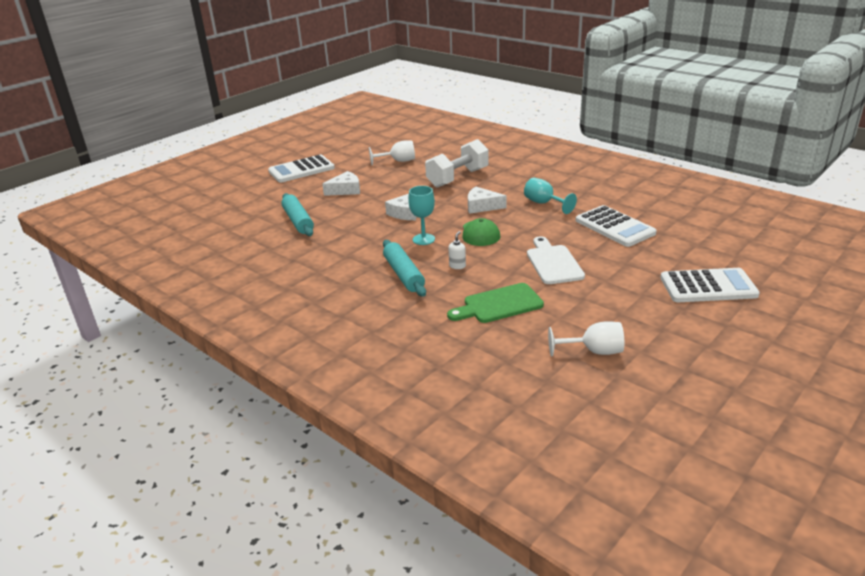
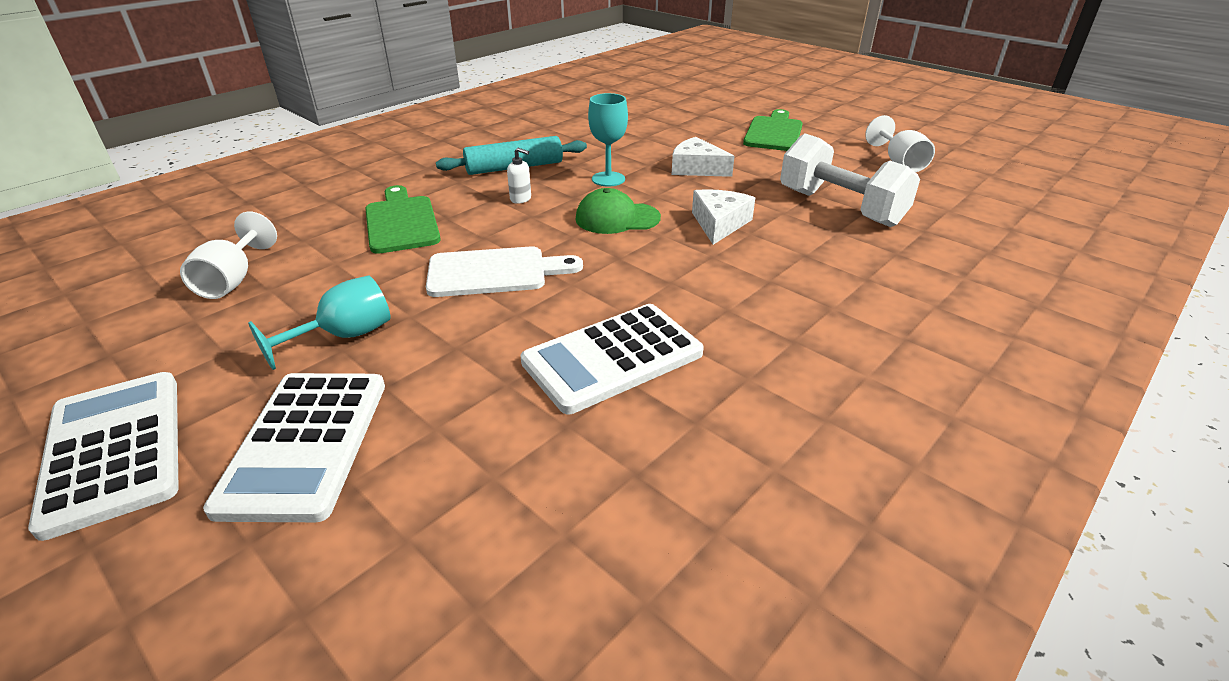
camera: 90 degrees right, 5 degrees up
(298, 221) = (676, 113): turquoise rolling pin -> none
(301, 170) = (839, 107): white calculator -> white calculator (114, 450)
(345, 190) = (774, 132): white cheese -> green cutting board
(544, 203) = (732, 284): turquoise goblet -> turquoise goblet (344, 336)

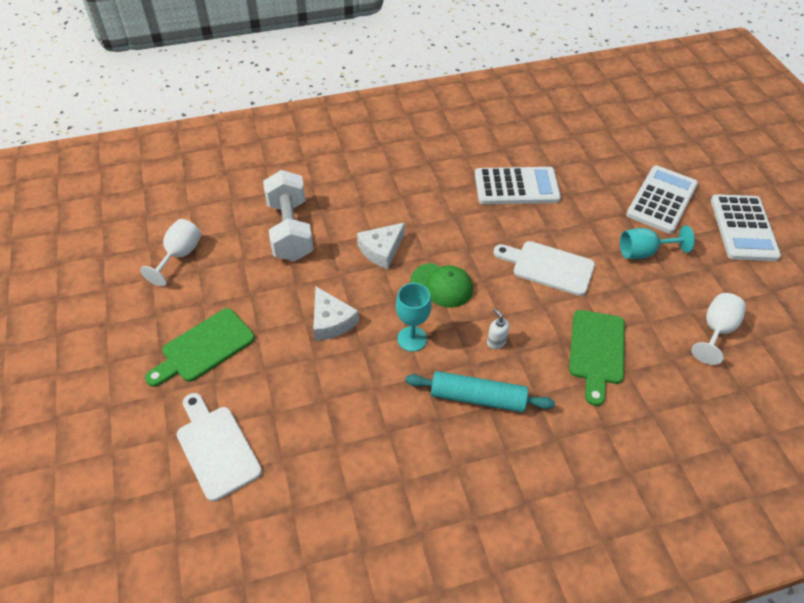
camera: 150 degrees left, 15 degrees up
(689, 108) = (216, 448): none -> white cutting board

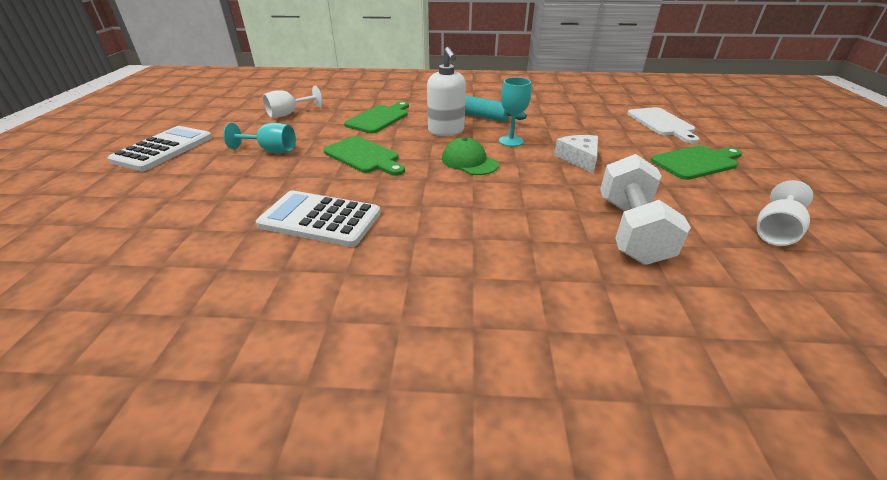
camera: 160 degrees left, 15 degrees down
(381, 250) = (518, 193): white cheese -> none
(496, 342) = (446, 131): white soap dispenser -> white soap dispenser, size x2.22
(548, 267) = (364, 156): white cutting board -> green cutting board
(661, 200) = (189, 178): white calculator -> none

